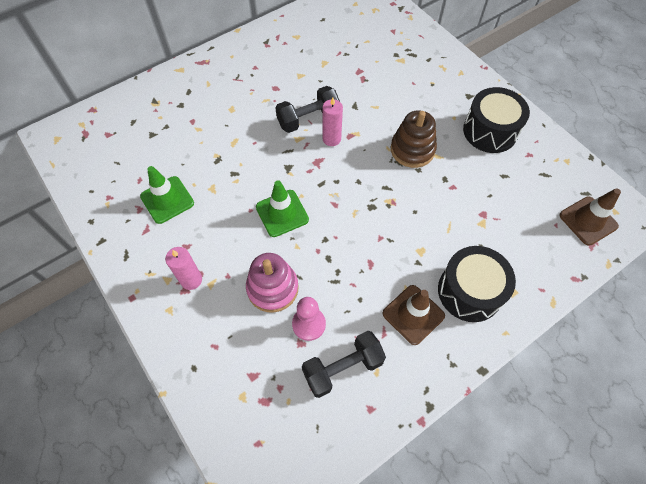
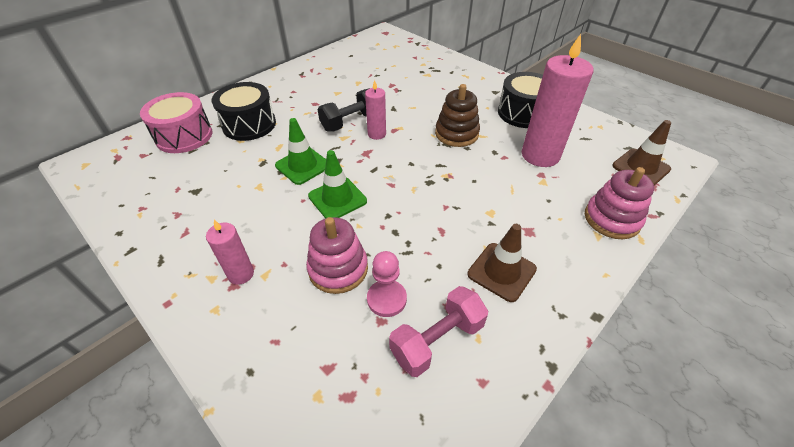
camera: 10 degrees left, 15 degrees down
(145, 115) = (184, 136): none -> pink drum
(167, 200) = (209, 202): green traffic cone -> green traffic cone (303, 166)
(343, 368) = (437, 340): black dumbbell -> pink dumbbell
(469, 291) = (553, 241): black drum -> black drum (249, 124)
(490, 190) = (540, 155): none -> pink candle
(534, 276) = (611, 219): none -> pink stacking toy

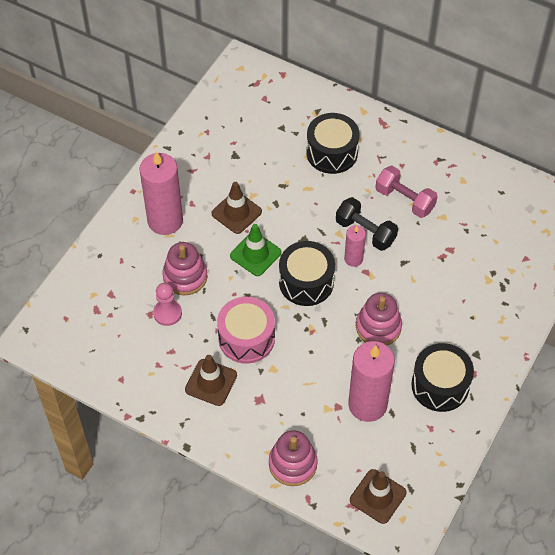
camera: 75 degrees right, 10 degrees up
(184, 136) = (298, 113): pink drum -> pink drum (246, 338)
(241, 274) = (165, 220): pink candle -> pink candle, size x1.93
(273, 204) = (236, 212): none -> brown traffic cone
(303, 166) = (288, 216): green traffic cone -> none
(390, 168) = (306, 282): none -> black drum
(437, 340) = (143, 349): pink dumbbell -> pink dumbbell (404, 200)
(456, 134) = (378, 327): brown stacking toy -> pink stacking toy

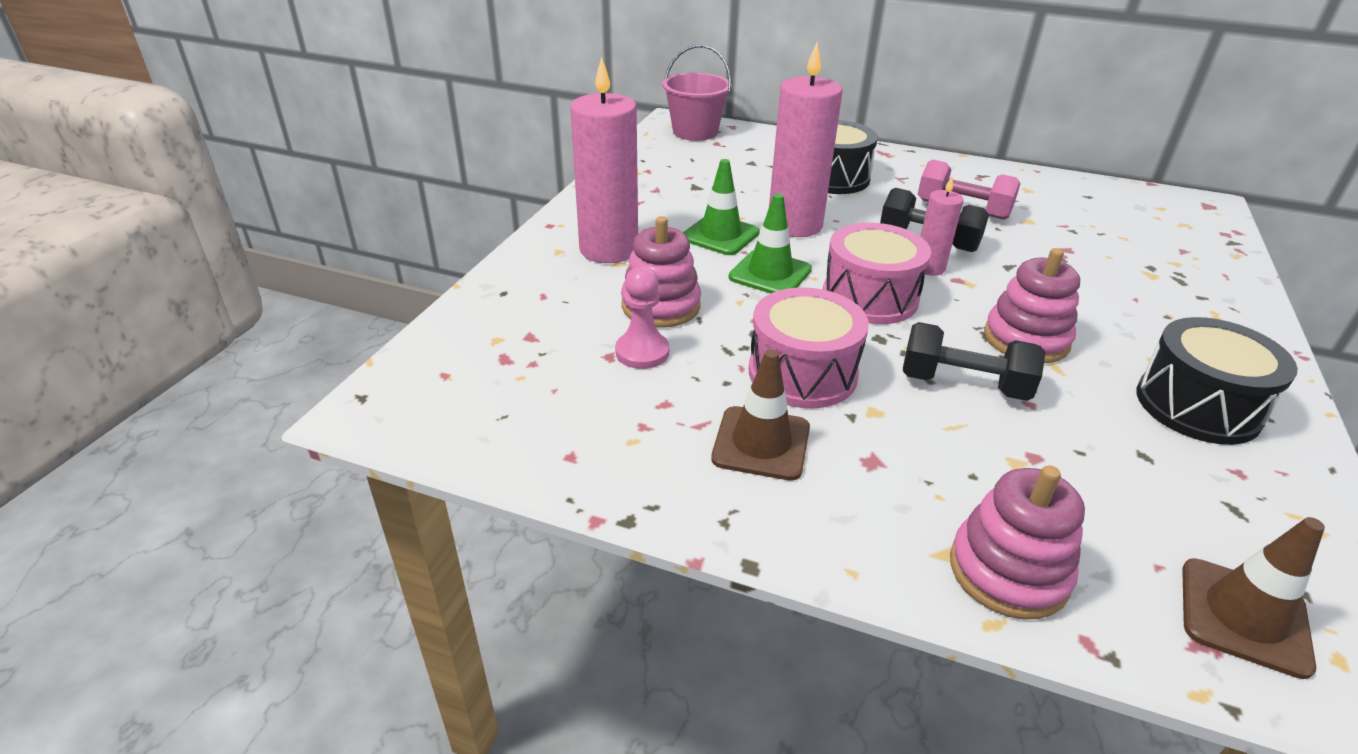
camera: 10 degrees left, 20 degrees down
(236, 212) = (720, 235): brown traffic cone -> green traffic cone
(252, 80) = (695, 132): none -> pink bucket
(306, 282) = (870, 297): black drum -> pink drum
(327, 356) = (963, 384): none -> black dumbbell
(367, 404) = (1089, 448): pink candle -> pink candle (794, 225)

